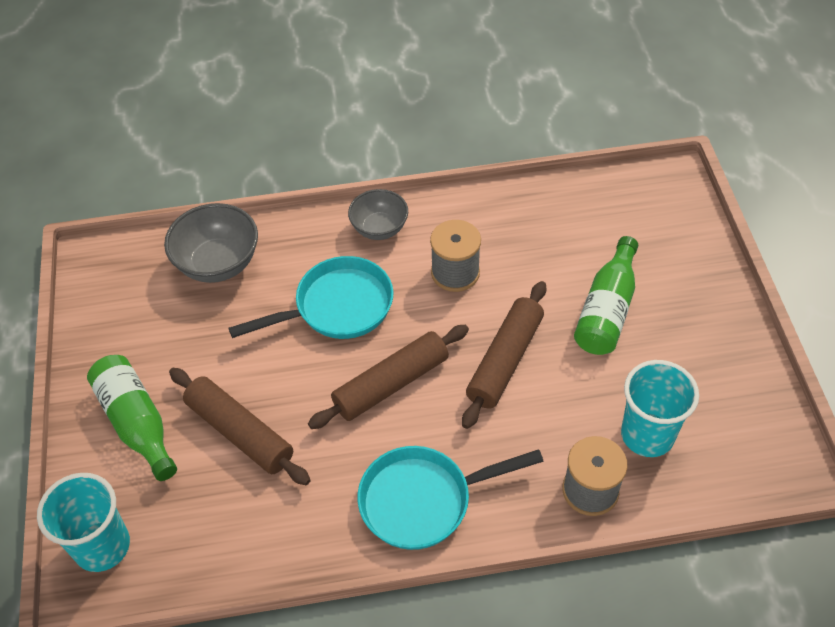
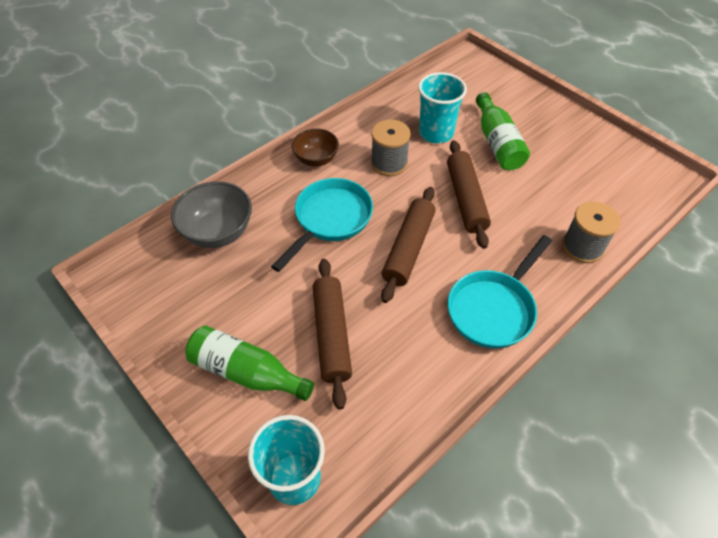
camera: 35 degrees left, 0 degrees up
(240, 432) = (332, 335): brown rolling pin -> brown rolling pin turned 75 degrees clockwise
(379, 228) = (316, 159): grey bowl -> brown bowl
(647, 435) = (583, 199): turquoise cup -> turquoise cup (436, 133)

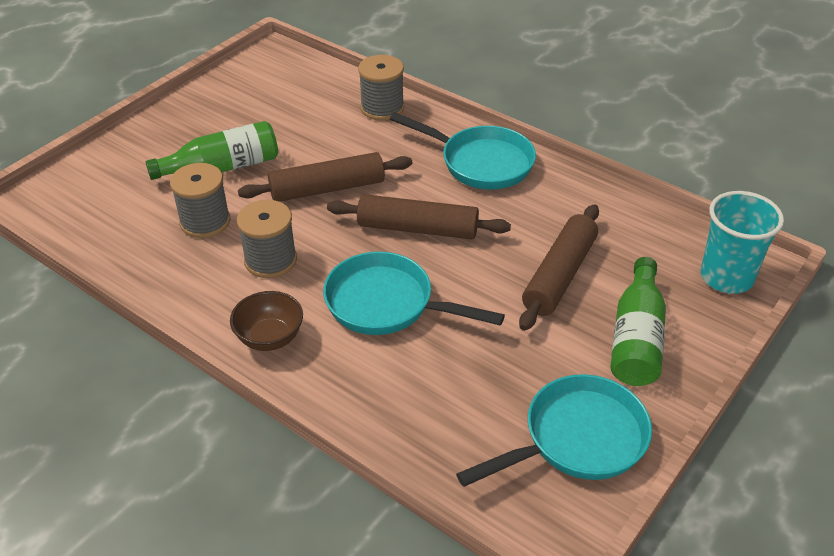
camera: 100 degrees left, 10 degrees down
(171, 304) = (577, 439): none -> turquoise pan
(218, 232) = (438, 421): grey bowl -> none
(332, 335) = (559, 275): brown rolling pin -> brown rolling pin turned 45 degrees counterclockwise
(436, 133) = (205, 222): turquoise cup -> grey spool

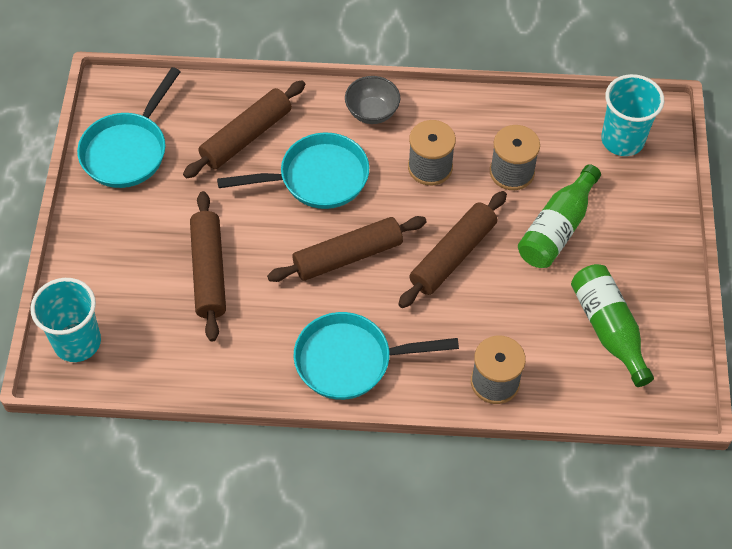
camera: 145 degrees right, 15 degrees up
(83, 199) = (622, 140): none -> turquoise cup
(270, 338) = (372, 112): brown bowl -> grey bowl
(426, 383) = (246, 136): none -> brown rolling pin
(636, 338) = (124, 245): green bottle -> green bottle (608, 329)

